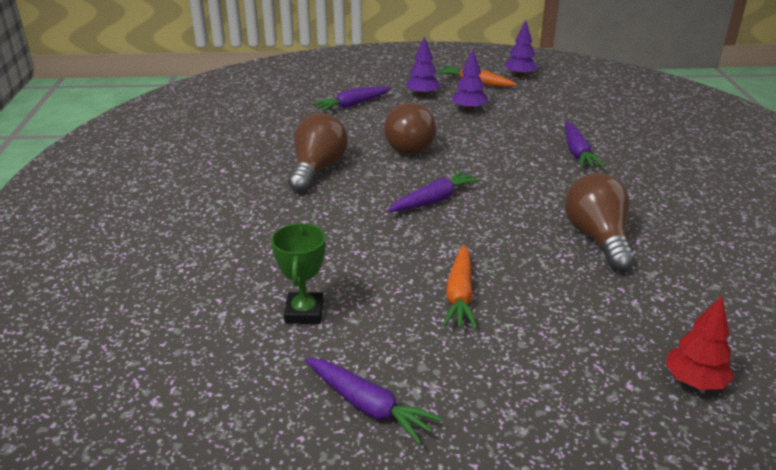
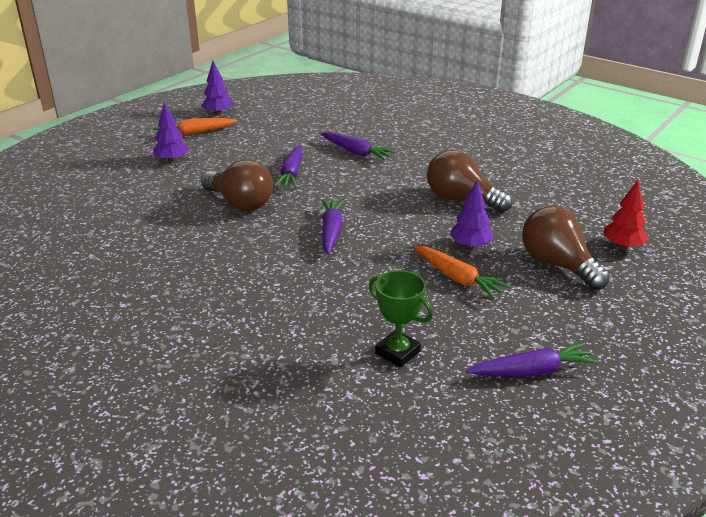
camera: 50 degrees left, 0 degrees up
(317, 169) = (206, 258): brown light bulb -> brown light bulb (557, 265)
(352, 105) = (128, 194): purple carrot -> purple carrot (291, 173)
(469, 109) = (230, 156): purple tree -> purple tree (470, 246)

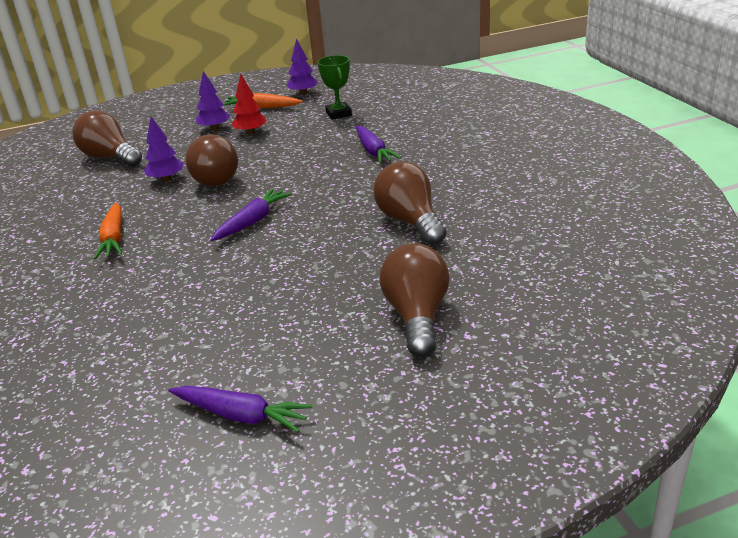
camera: 35 degrees right, 0 degrees up
(94, 208) = (110, 157): none -> brown light bulb
(291, 173) = (291, 160): purple carrot -> none
(397, 352) = (155, 351): green trophy -> green trophy (338, 114)
(457, 278) = (299, 299): orange carrot -> orange carrot (114, 238)
(470, 246) = (355, 270): purple tree -> purple tree (166, 179)
(622, 246) = (519, 318): red tree -> red tree (250, 132)

